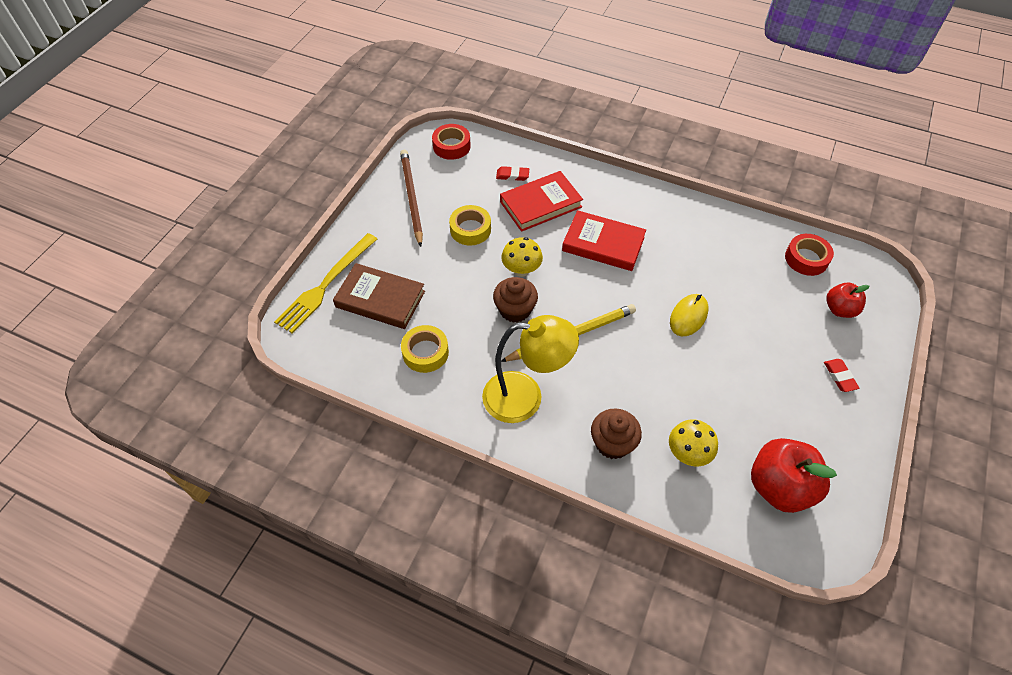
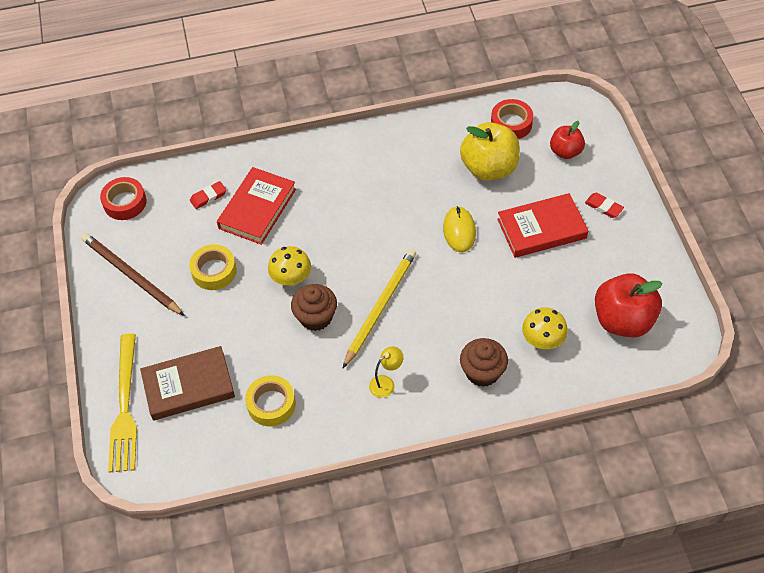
camera: 35 degrees left, 0 degrees up
(525, 397) = (386, 383): yellow lamp -> yellow lamp, size x0.43
(603, 244) = (341, 212): red book -> red book (541, 229)
(756, 282) = (489, 168): none -> yellow apple

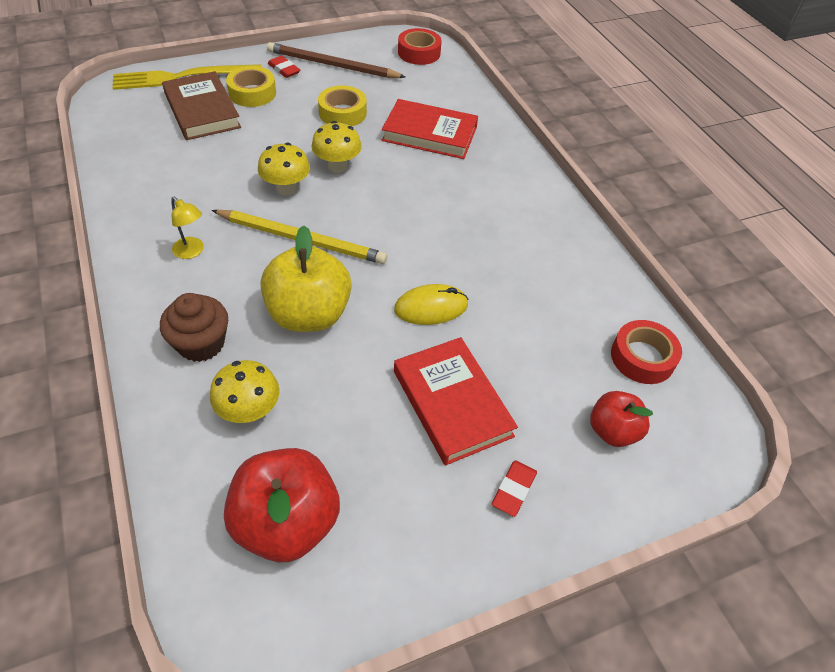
camera: 75 degrees right, 5 degrees down
(131, 275) = (332, 65): brown pencil -> brown pencil turned 105 degrees counterclockwise
(208, 197) = (438, 100): red eraser -> red eraser (284, 69)
(271, 404) = (174, 165): yellow tape -> yellow tape (252, 93)
(316, 317) = (286, 188): brown cupcake -> yellow mushroom
(489, 168) = (549, 335): yellow apple -> yellow apple (309, 314)

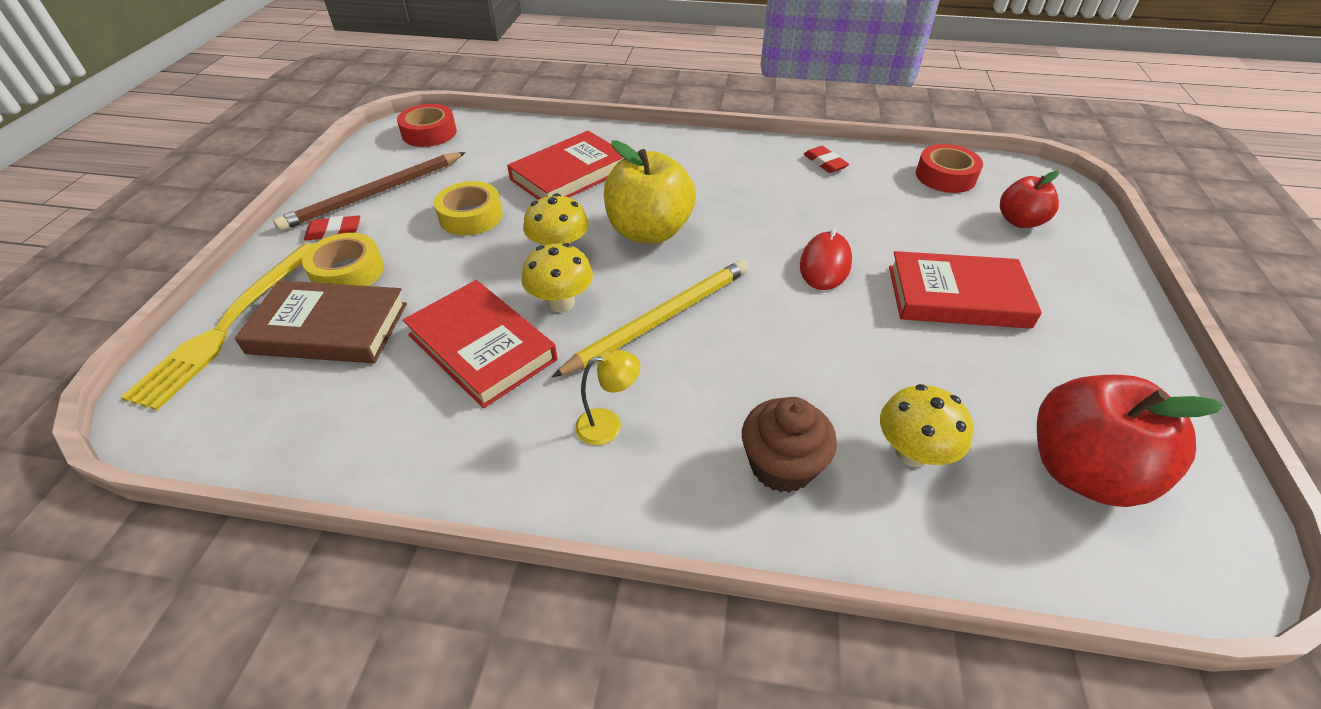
camera: 55 degrees left, 5 degrees down
(224, 173) = (482, 347): none -> red book
(309, 314) = (786, 353): yellow apple -> yellow apple (649, 231)
(431, 307) = (825, 264): yellow mouse -> red mouse
(514, 490) = (1070, 297): red eraser -> red eraser (825, 163)

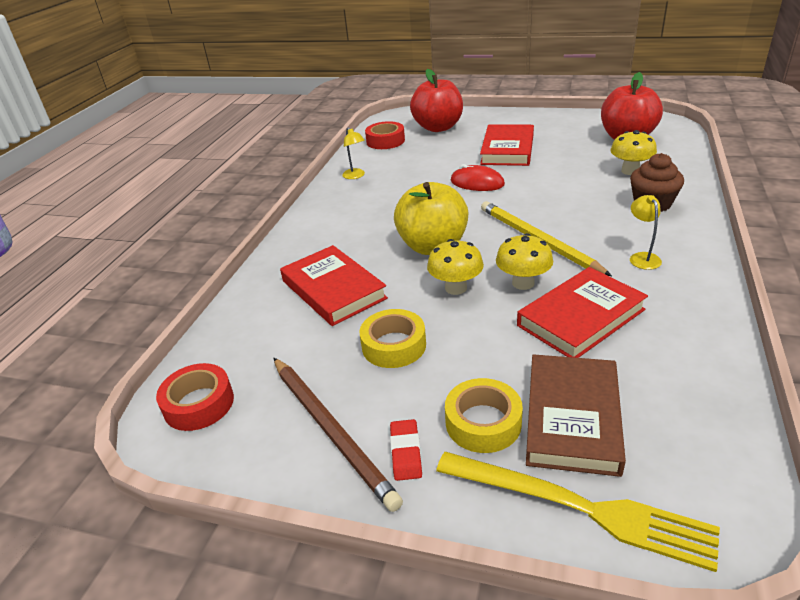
camera: 80 degrees left, 10 degrees down
(825, 163) = (355, 176): red eraser -> yellow lamp
(1019, 221) = (438, 127): red apple -> red apple, size x1.71

